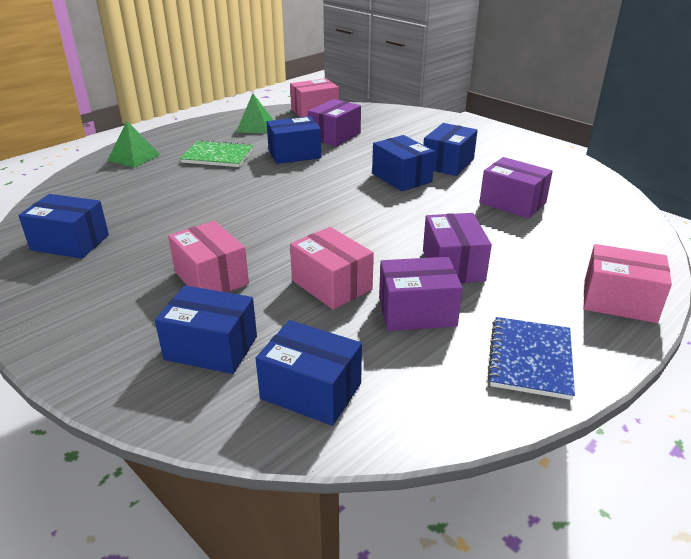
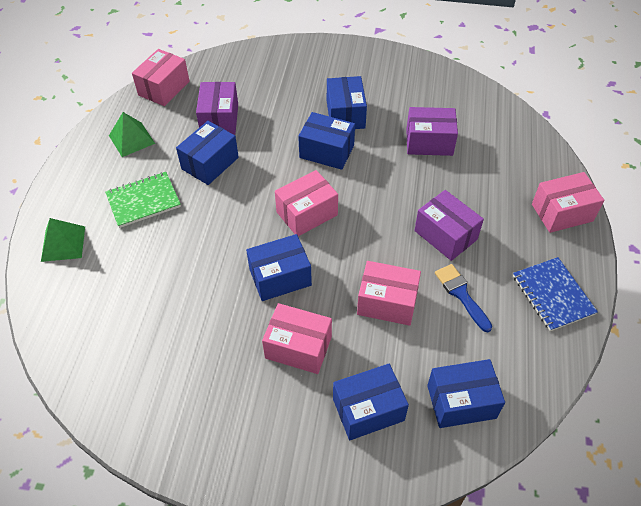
camera: 35 degrees left, 20 degrees up
(70, 242) = (141, 380): blue box -> blue box (280, 277)
(334, 205) = (307, 213): none -> pink box
(417, 312) = (461, 294): purple box -> blue brush

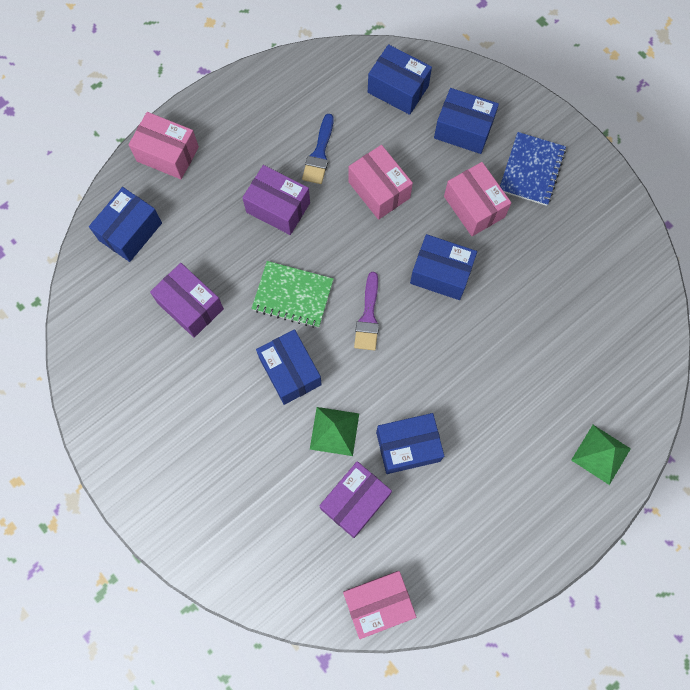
camera: 140 degrees left, 20 degrees up
(131, 139) = (462, 546): green pyramid -> green pyramid (334, 431)
(143, 201) = (500, 448): green notebook -> green notebook (293, 295)
(307, 213) = (368, 317): pink box -> purple brush
(345, 114) = (230, 403): blue box -> blue box (130, 231)
(445, 235) = (278, 207): purple box -> purple box turned 60 degrees counterclockwise
(552, 295) = (256, 104): blue notebook -> blue notebook (531, 170)

